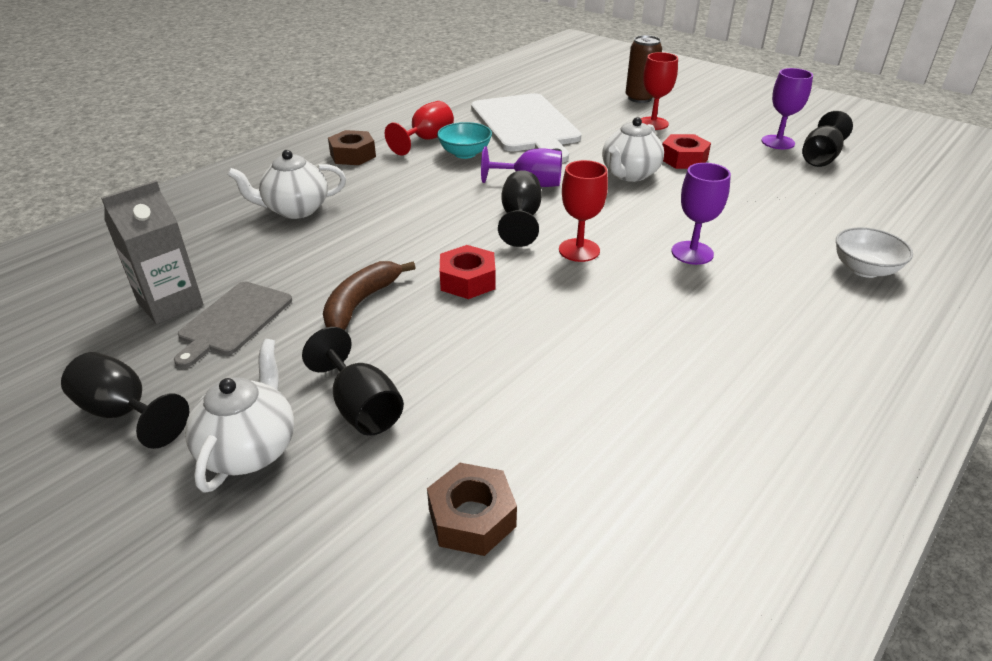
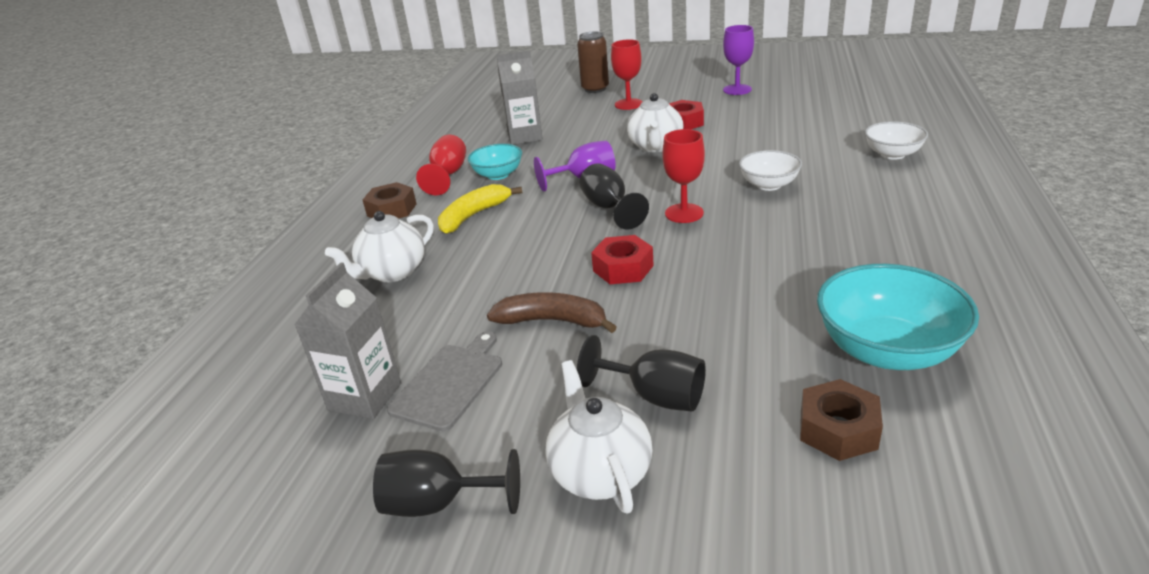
camera: 25 degrees left, 5 degrees down
(233, 320) = (450, 383): grey cutting board -> grey cutting board turned 150 degrees counterclockwise
(360, 303) = (552, 321): brown banana -> brown banana turned 105 degrees clockwise
(406, 184) = (474, 215): none -> yellow banana
(526, 125) = (525, 137): white cutting board -> grey carton
(607, 468) = (887, 350): none -> turquoise bowl
(692, 253) = (769, 185): purple goblet -> white bowl
(820, 157) = (778, 91): black goblet -> none

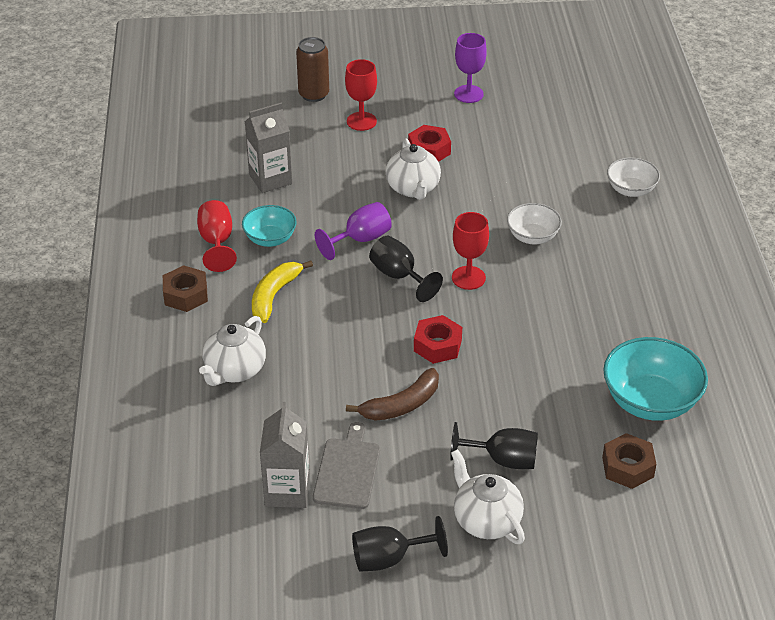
camera: 20 degrees left, 10 degrees up
(552, 321) = (401, 405): brown banana -> brown banana turned 150 degrees clockwise

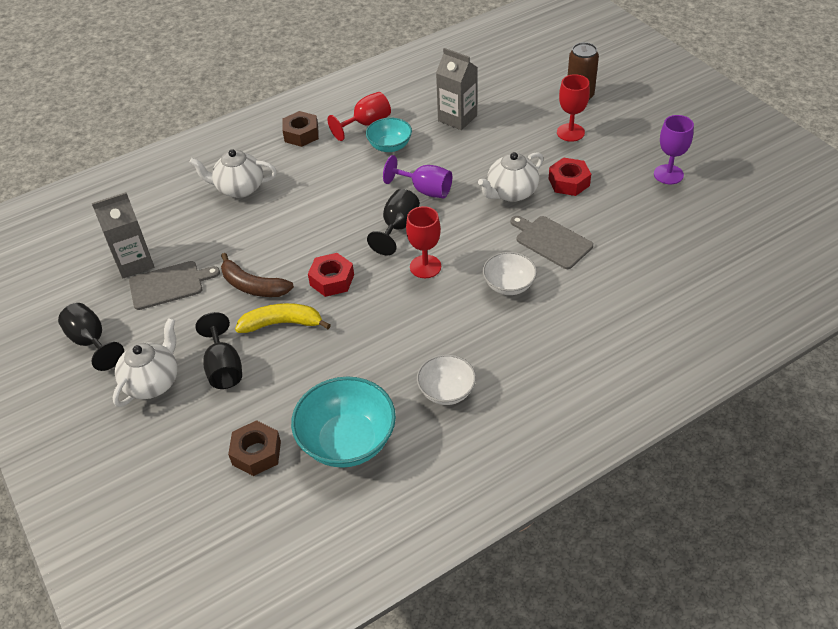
camera: 65 degrees right, 5 degrees up
(274, 296) = (329, 174): yellow banana -> yellow banana (282, 323)
(497, 191) = (551, 241): none -> grey cutting board
(631, 190) = (632, 327): white bowl -> white bowl (446, 391)

